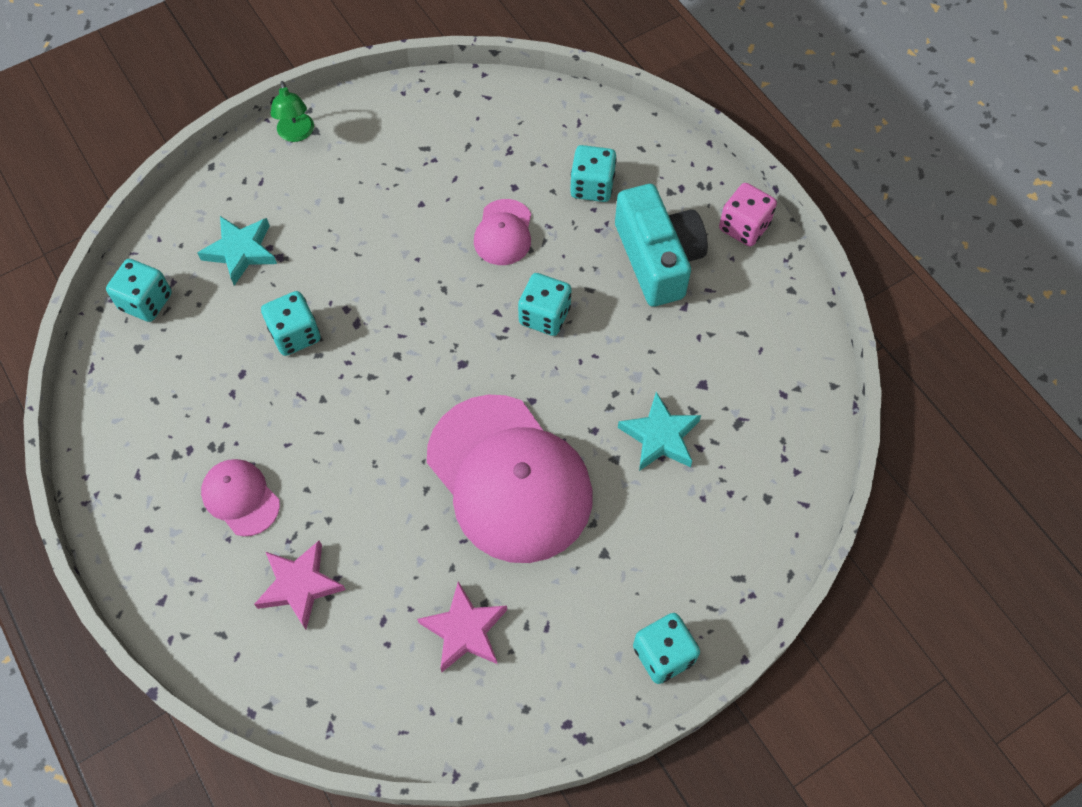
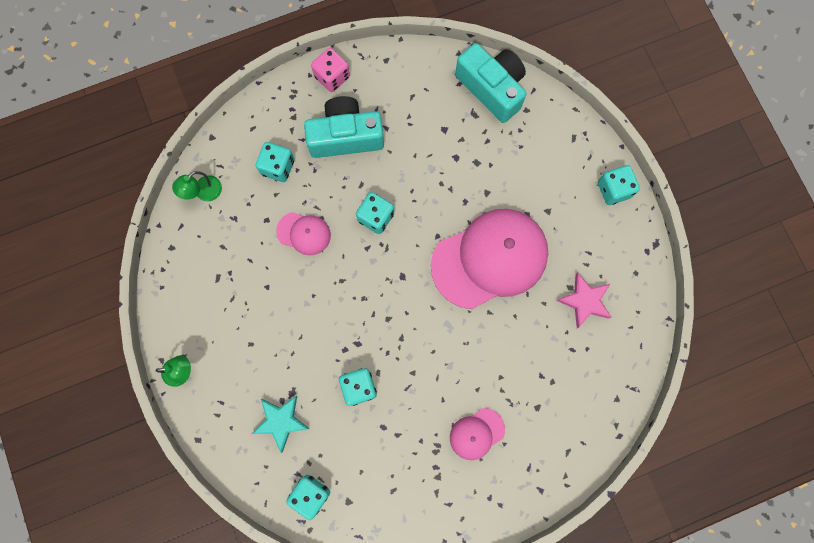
camera: 80 degrees left, 15 degrees up
(300, 585) = (542, 399): pink star -> none
(537, 112) = (203, 193): none -> green lamp
(660, 436) = (476, 162): turquoise star -> none
(789, 442) = (492, 88): none -> turquoise camera

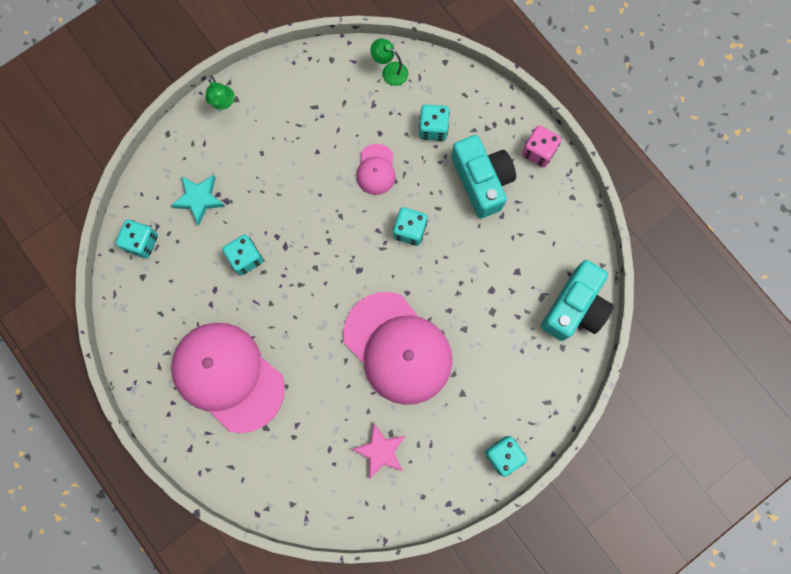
camera: 75 degrees right, 0 degrees up
(476, 434) = (228, 376): pink cap -> pink cap, size x2.17

